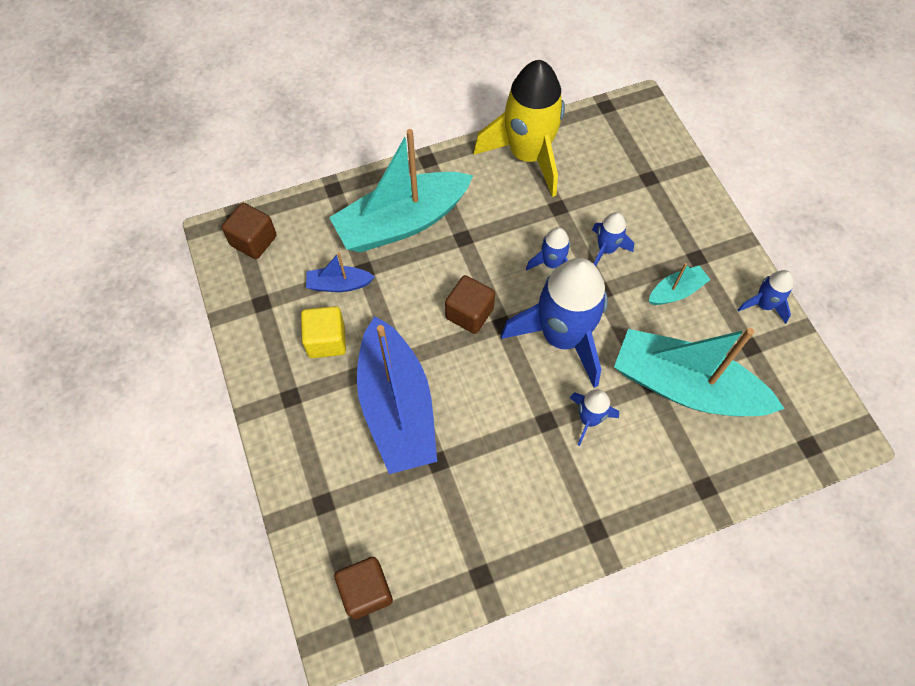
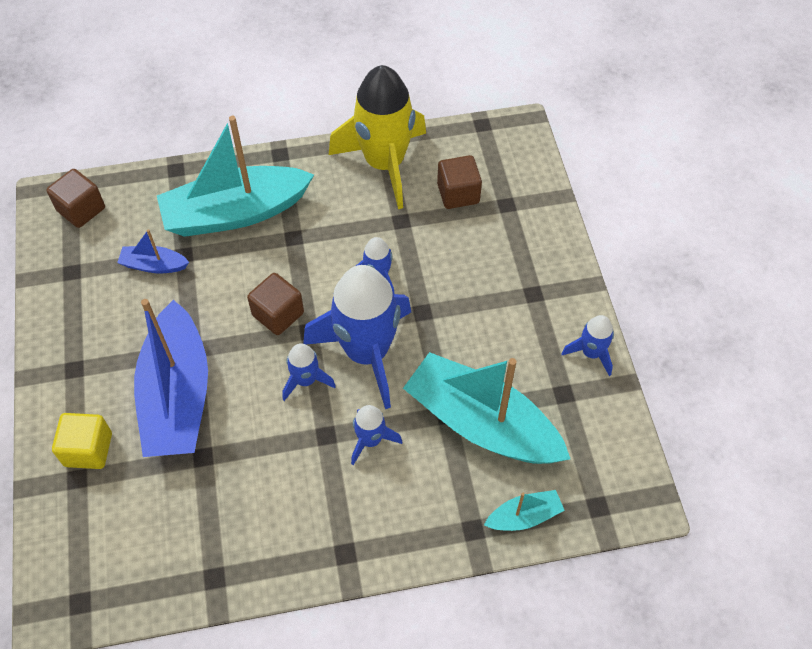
camera: 10 degrees right, 5 degrees down
(326, 340) = (125, 319): yellow cube -> yellow cube (88, 449)
(366, 591) = (94, 572): brown cube -> brown cube (458, 193)
(606, 249) = (439, 271): blue rocket -> blue rocket (306, 380)
(676, 291) = (500, 325): turquoise boat -> turquoise boat (524, 516)

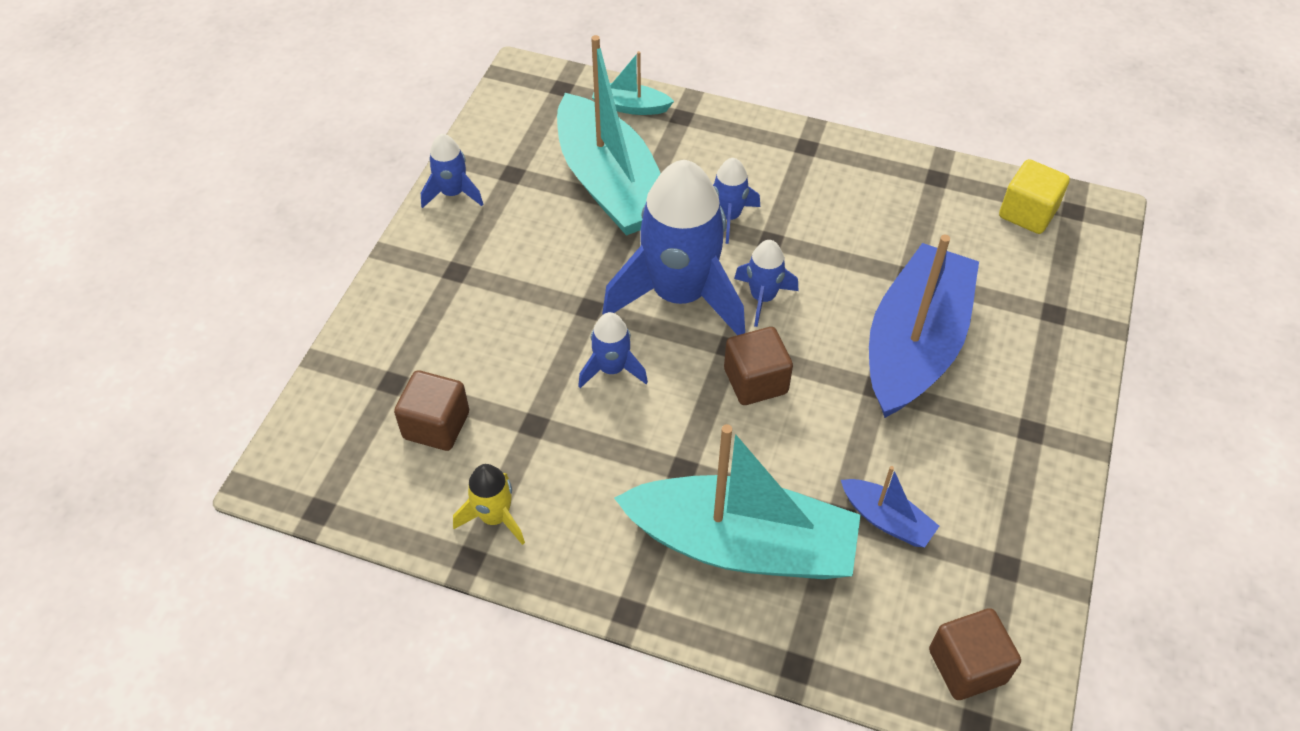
camera: 150 degrees left, 5 degrees down
(88, 449) = (1034, 335): yellow cube -> yellow cube (1027, 213)
(384, 164) = (494, 517): yellow rocket -> yellow rocket, size x0.46

